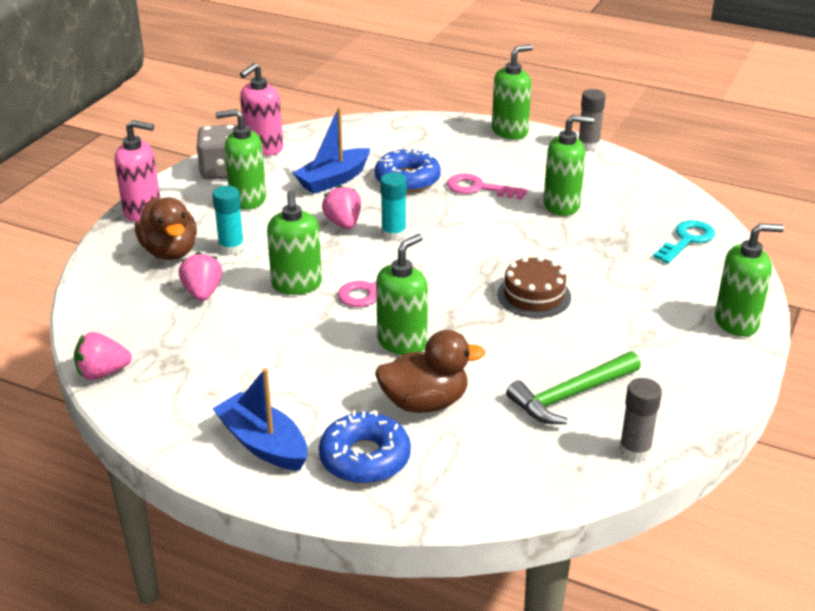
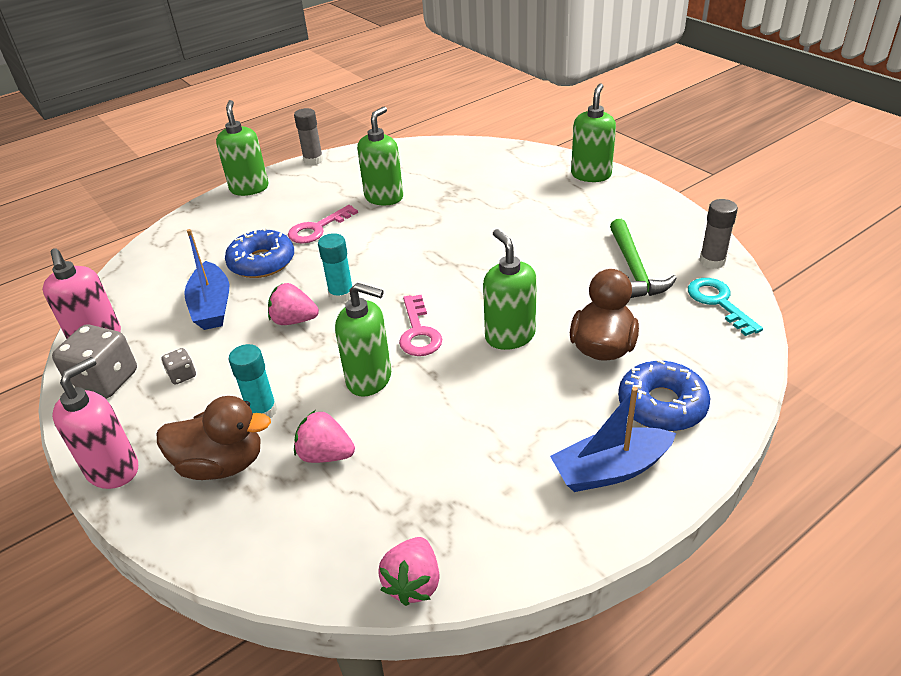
camera: 60 degrees left, 5 degrees up
(247, 199) = (182, 375): green soap dispenser -> grey dice
(534, 295) = (495, 248): brown cake -> none
(687, 240) = (479, 161): turquoise key -> turquoise key (718, 302)

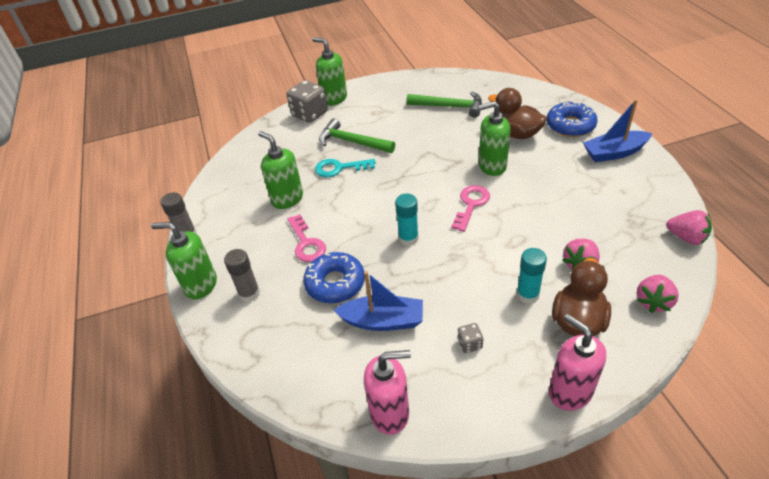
camera: 70 degrees left, 5 degrees up
(105, 381) = (457, 402): grey dice -> grey dice (309, 114)
(294, 320) = (428, 268): pink strawberry -> pink strawberry (653, 301)
(369, 379) = (512, 234): green soap dispenser -> none
(418, 332) = (471, 204): pink key -> pink key turned 75 degrees counterclockwise
(506, 211) = (352, 142): none -> green hammer
(610, 470) = (614, 153): blue boat -> blue boat turned 75 degrees clockwise
(712, 261) = (456, 80): grey glue stick -> grey glue stick (249, 293)
(718, 302) = (494, 87): turquoise key -> turquoise key (339, 168)

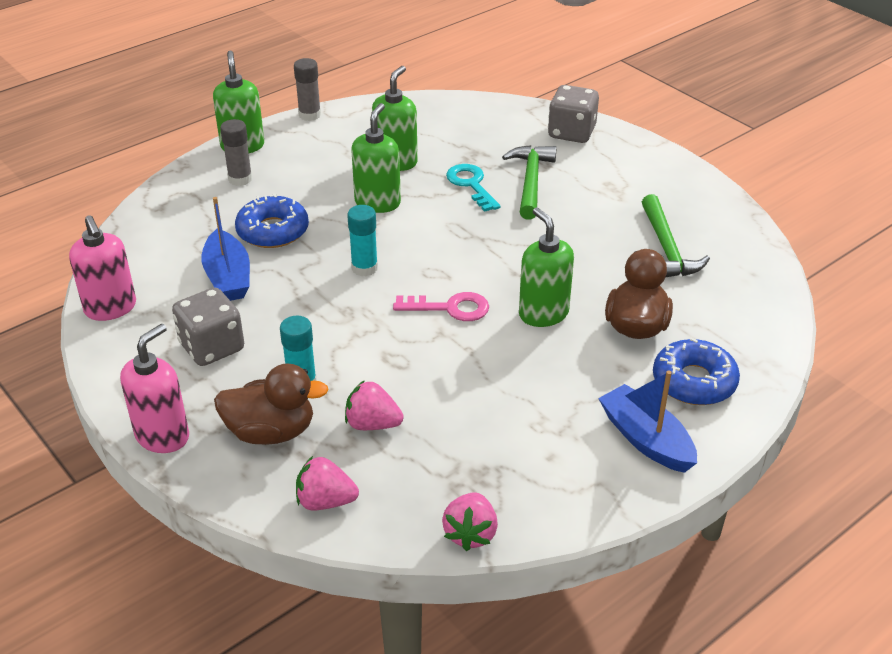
camera: 65 degrees right, 5 degrees down
(306, 243) = (327, 195): pink key -> none
(334, 98) = (620, 143): green soap dispenser -> green soap dispenser (377, 203)
(469, 344) = (212, 347): grey dice -> grey dice, size x2.12

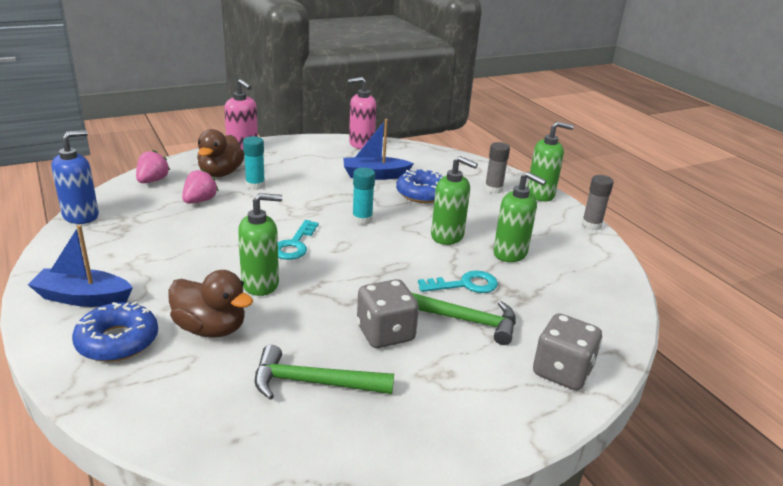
camera: 100 degrees right, 10 degrees down
(212, 347) = (307, 165): grey dice -> grey dice (385, 333)
(450, 308) = (294, 245): pink key -> turquoise key
(470, 533) = (81, 216): pink strawberry -> blue soap dispenser
(646, 439) = (83, 298): blue boat -> blue boat turned 150 degrees counterclockwise

